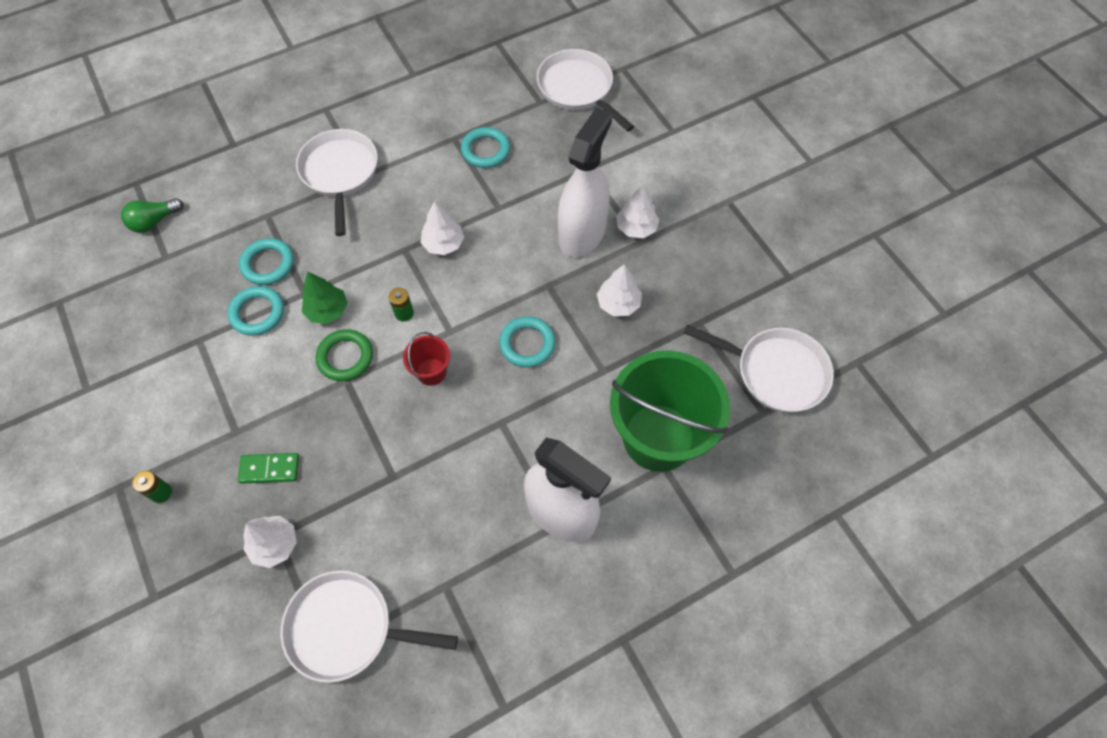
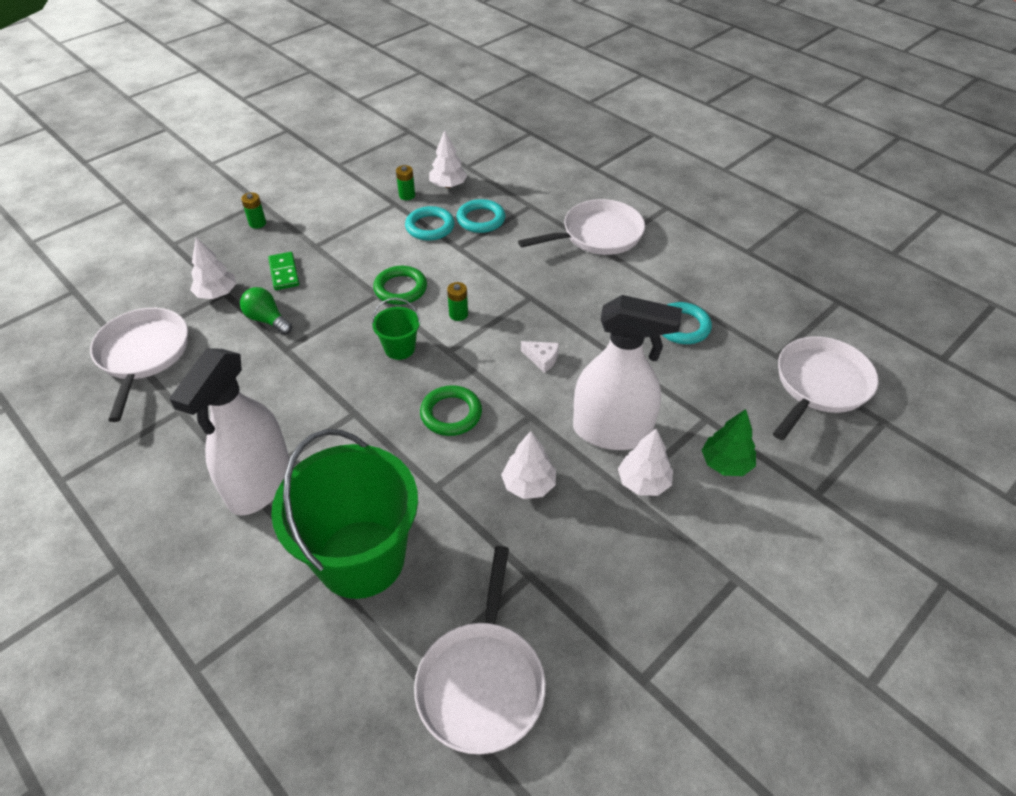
camera: 75 degrees right, 15 degrees down
(154, 221) = (498, 151): green light bulb -> green light bulb (267, 320)
(189, 325) = (407, 195): none -> green battery
(327, 310) = (445, 265): green tree -> green tree (726, 464)
(431, 372) = (400, 348): red bucket -> green bucket
(443, 244) = (548, 322): white tree -> white tree (448, 185)
(486, 260) = (542, 359): none -> white cheese
(527, 344) = (451, 414): turquoise ring -> green ring

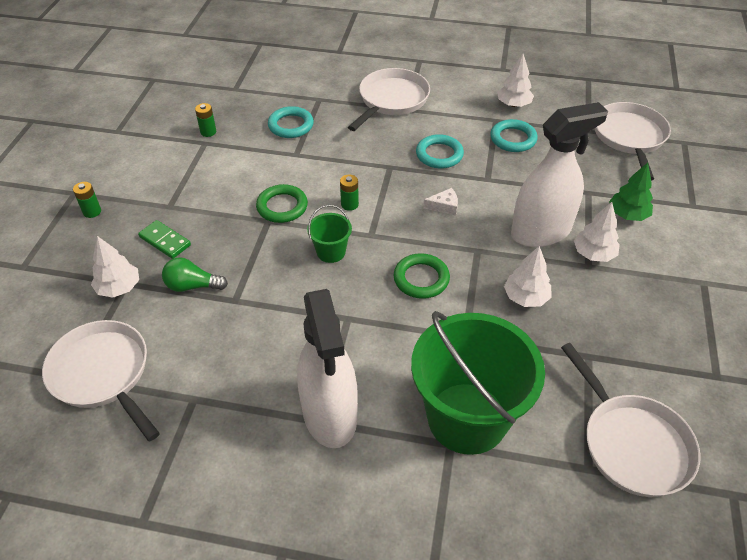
camera: 35 degrees left, 0 degrees up
(430, 227) = (255, 148): turquoise ring -> turquoise ring (439, 155)
(448, 185) = (235, 110): white tree -> white tree (513, 104)

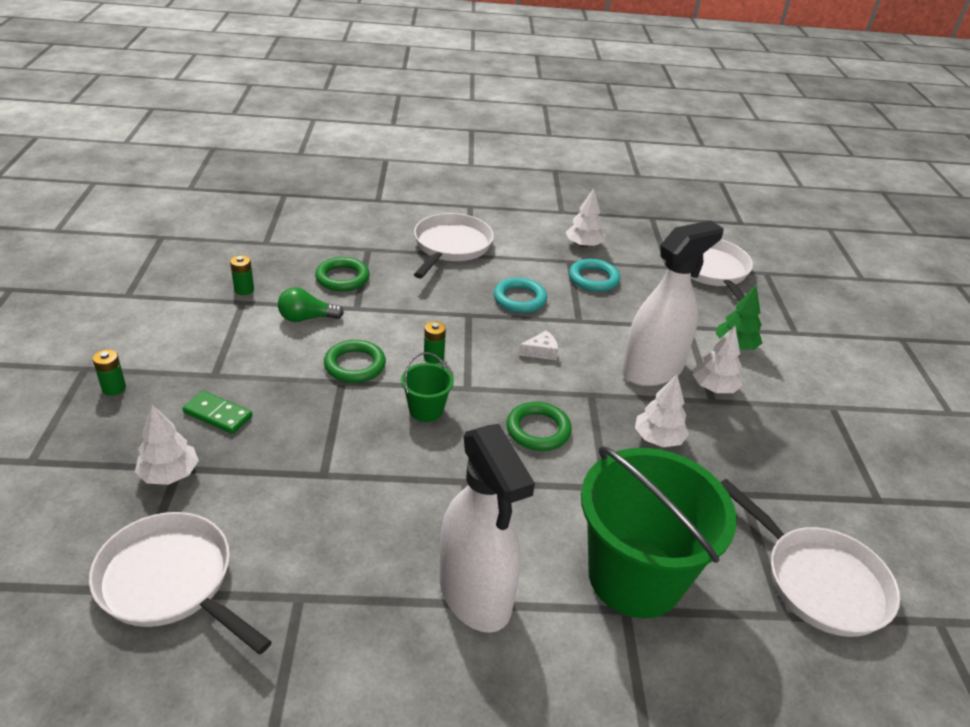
camera: 15 degrees left, 10 degrees down
(192, 286) = (265, 463): green light bulb -> green light bulb (306, 318)
(291, 125) = (342, 278): turquoise ring -> green ring

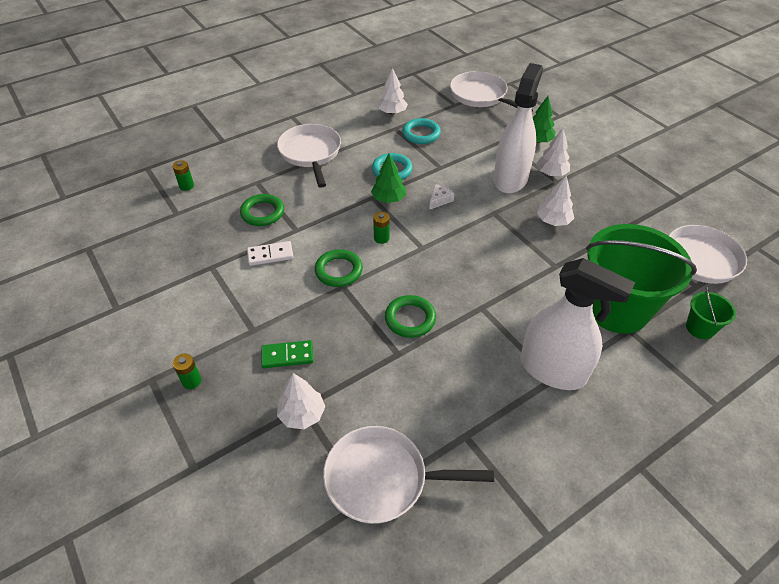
camera: 30 degrees left, 10 degrees up
(244, 290) = (202, 257): green battery -> green battery (186, 186)
(306, 318) = (270, 255): green light bulb -> white domino
(426, 410) = (413, 276): green bucket -> green bucket (700, 328)
(484, 324) = (388, 199): none -> green tree
(538, 430) = (488, 252): green ring -> green ring (410, 319)

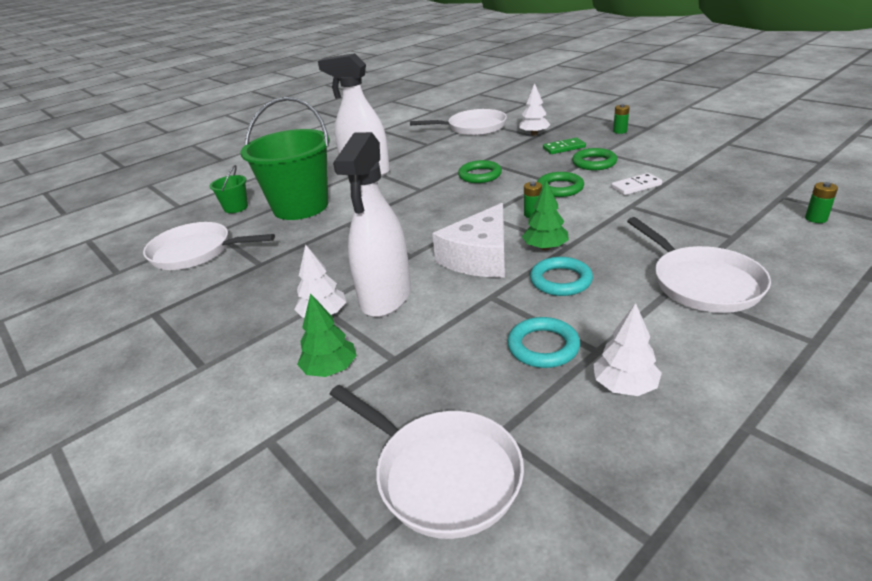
camera: 175 degrees right, 15 degrees down
(262, 213) = (685, 212): green ring -> green ring (594, 163)
(439, 200) = (480, 257): white cheese -> white cheese, size x2.48
(553, 221) = (338, 259): white tree -> none

